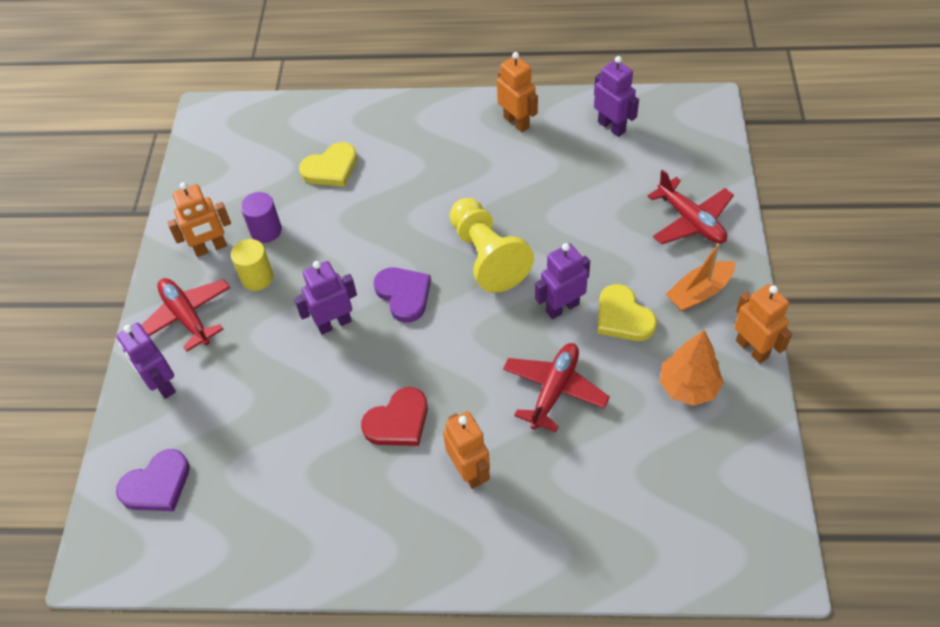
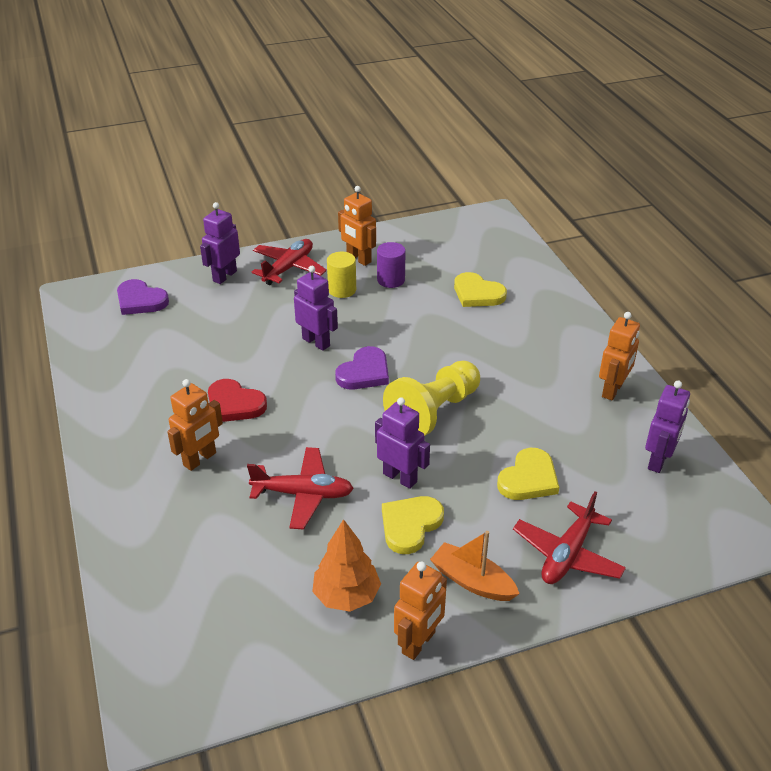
camera: 65 degrees right, 15 degrees down
(599, 216) = (528, 479): none -> yellow heart

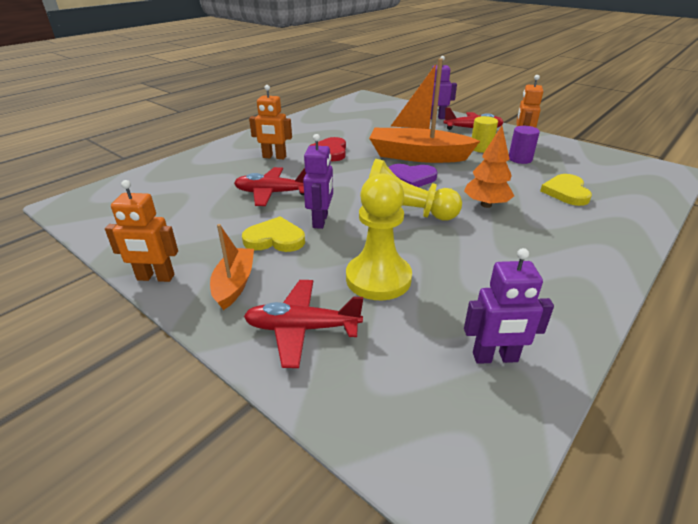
camera: 60 degrees right, 5 degrees down
(140, 300) = (382, 108): purple heart -> none
(303, 494) = (272, 193): red plane -> red plane turned 120 degrees clockwise
(316, 342) = (418, 156): purple robot -> orange boat
(346, 596) = (188, 235): orange tree -> orange tree (486, 205)
(528, 479) = (378, 279): yellow heart -> yellow pawn
(612, 390) = (558, 295): orange robot -> none

